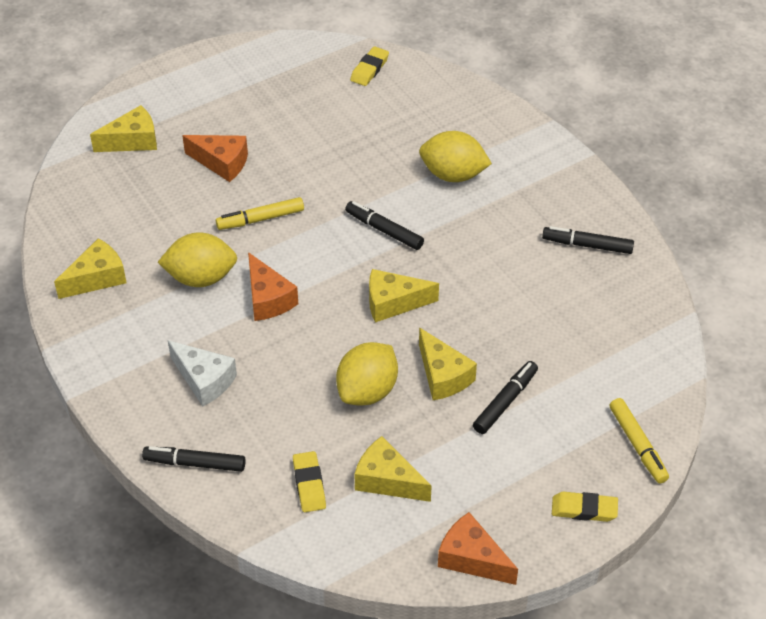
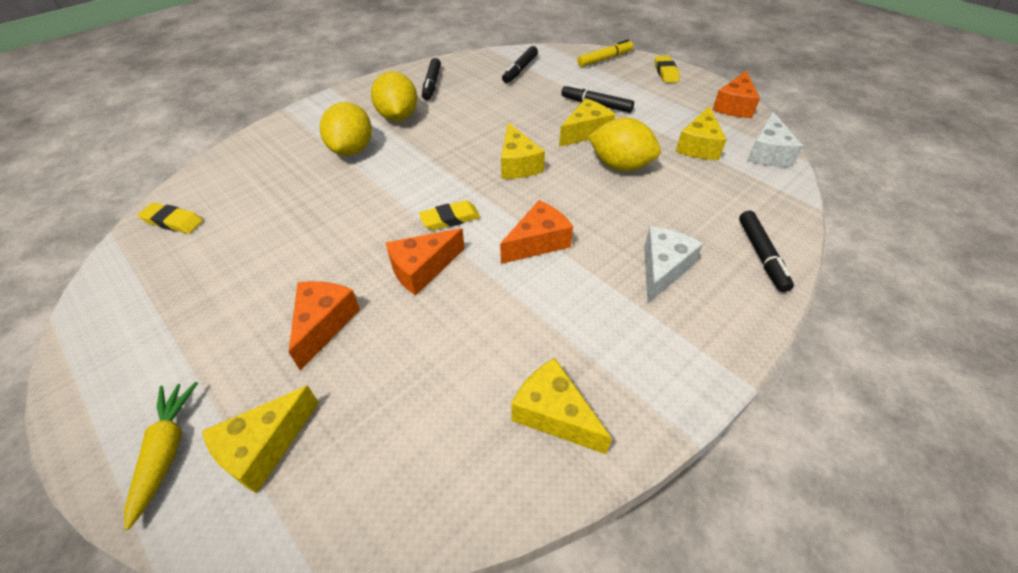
camera: 100 degrees left, 0 degrees up
(133, 141) = (264, 447): yellow cheese -> yellow cheese turned 105 degrees counterclockwise
(148, 101) = (167, 451): none -> yellow carrot
(201, 278) = (524, 302): yellow lemon -> yellow lemon (398, 117)
(260, 219) = (422, 269): yellow marker -> orange cheese
(309, 484) = (731, 183): yellow eraser -> yellow eraser (450, 219)
(355, 547) = (767, 153): none -> white cheese
(384, 230) = (428, 180): black marker -> black marker (520, 70)

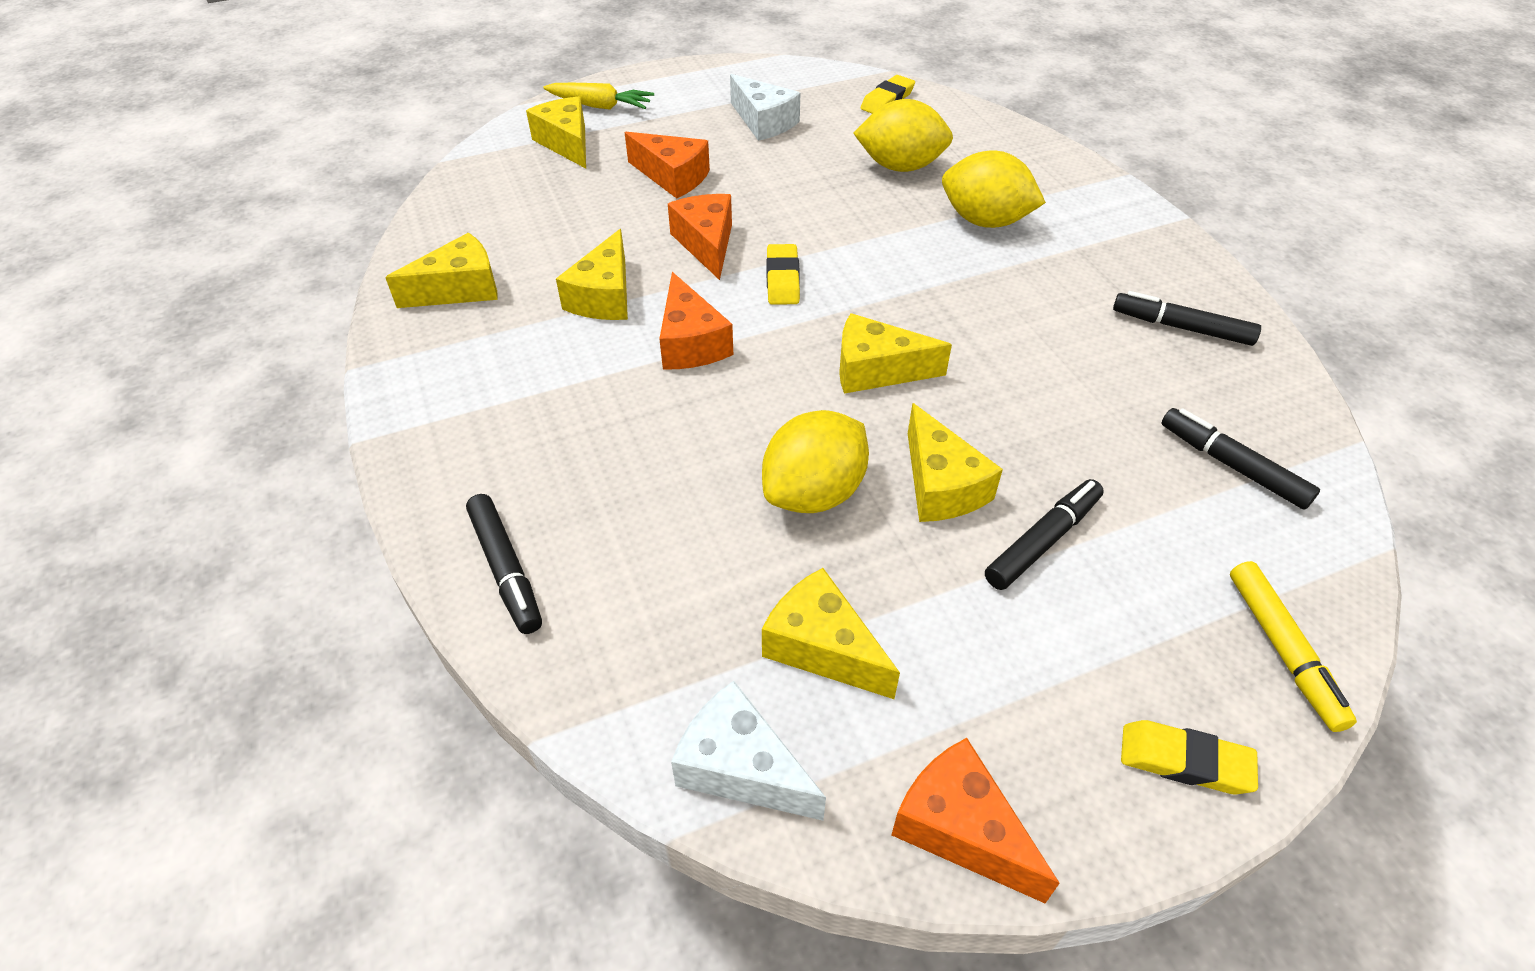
camera: 110 degrees right, 0 degrees up
(398, 117) = (1068, 273): yellow lemon -> yellow lemon (900, 166)
(513, 305) = (604, 296): none -> yellow cheese
(662, 269) = (563, 442): white cheese -> white cheese (763, 122)
(761, 255) = (506, 569): black marker -> black marker turned 135 degrees counterclockwise

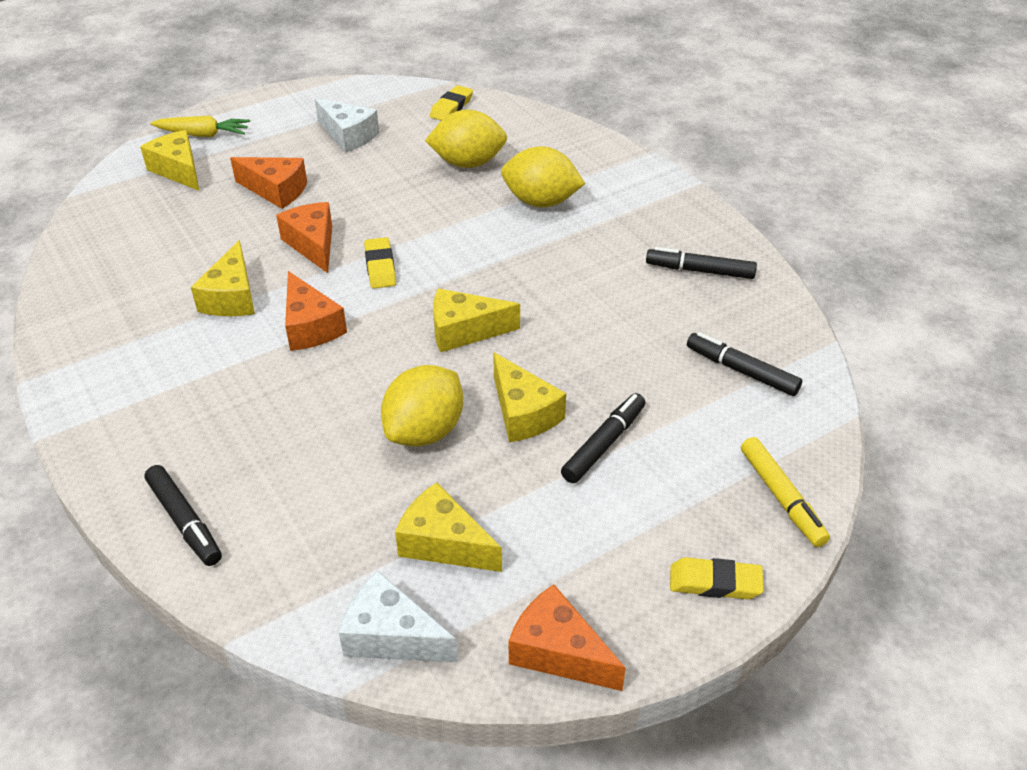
camera: 10 degrees left, 5 degrees down
(460, 289) = (105, 304): yellow cheese -> none

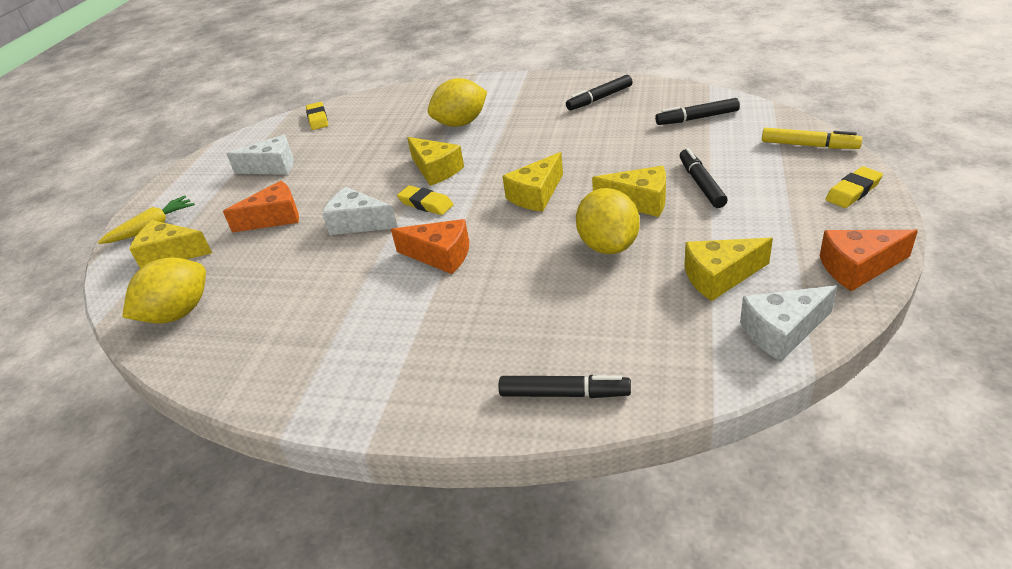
camera: 40 degrees left, 5 degrees down
(232, 297) = (355, 280): yellow cheese -> yellow cheese (436, 170)
(313, 244) = (358, 223): orange cheese -> white cheese
(468, 163) = (381, 134): yellow lemon -> yellow lemon (178, 313)

